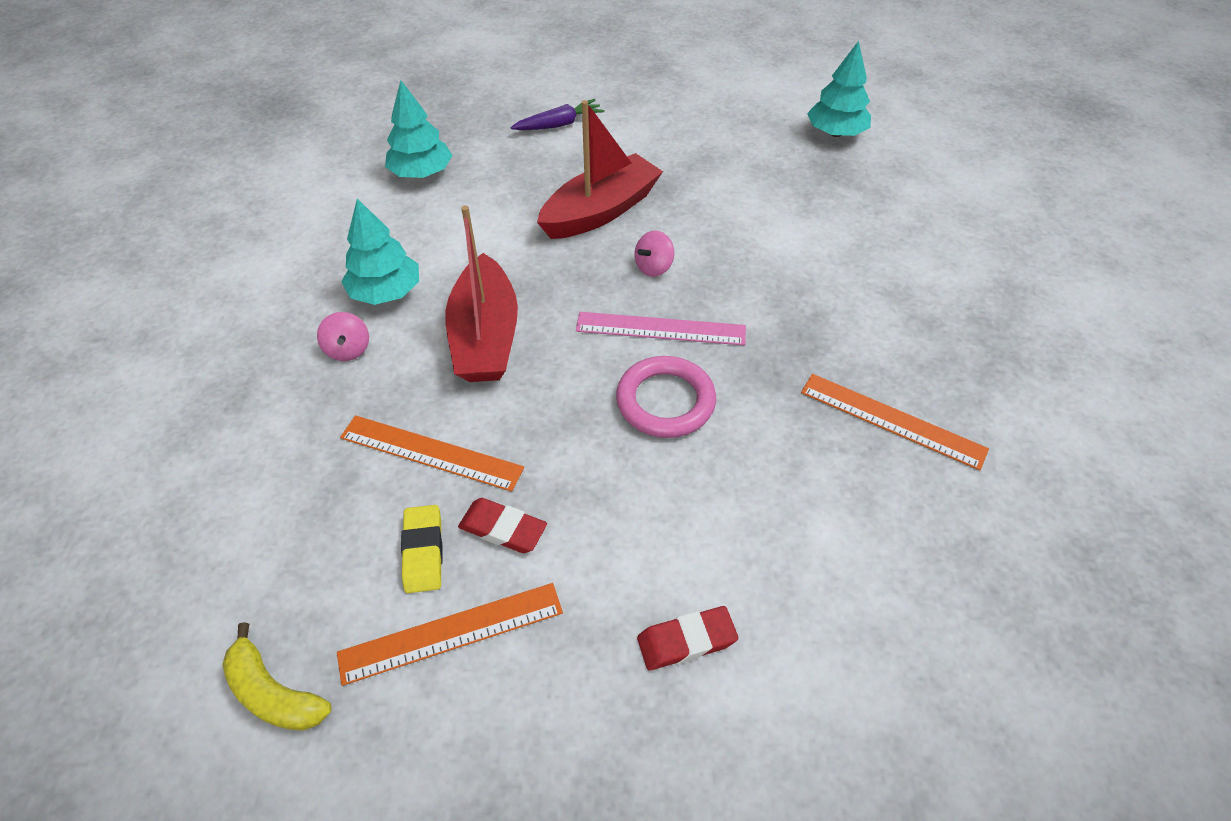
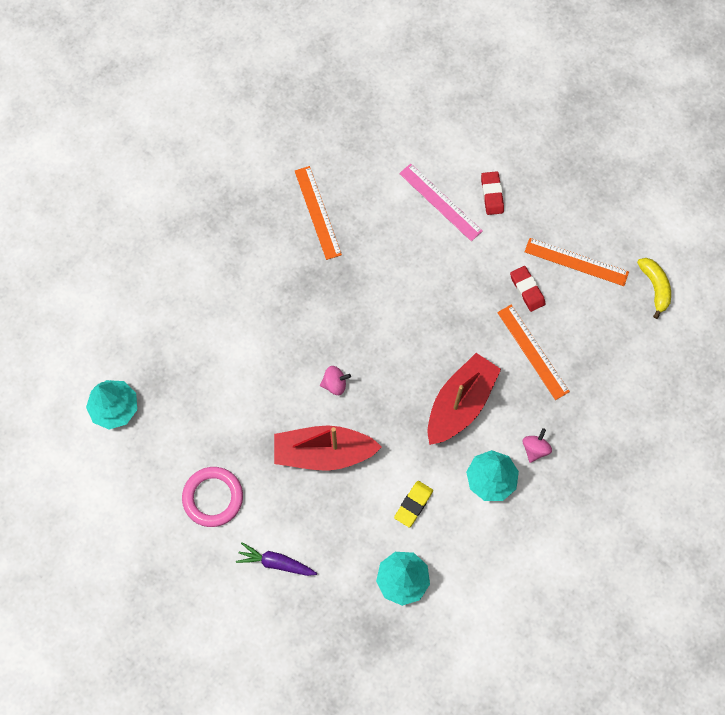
camera: 140 degrees left, 20 degrees up
(423, 551) = (566, 304): yellow eraser -> yellow eraser (413, 504)
(660, 329) = (369, 340): pink ruler -> pink ruler (440, 202)
(665, 401) = (406, 298): pink ring -> pink ring (213, 497)
(686, 641) = (492, 194): red eraser -> red eraser turned 60 degrees clockwise

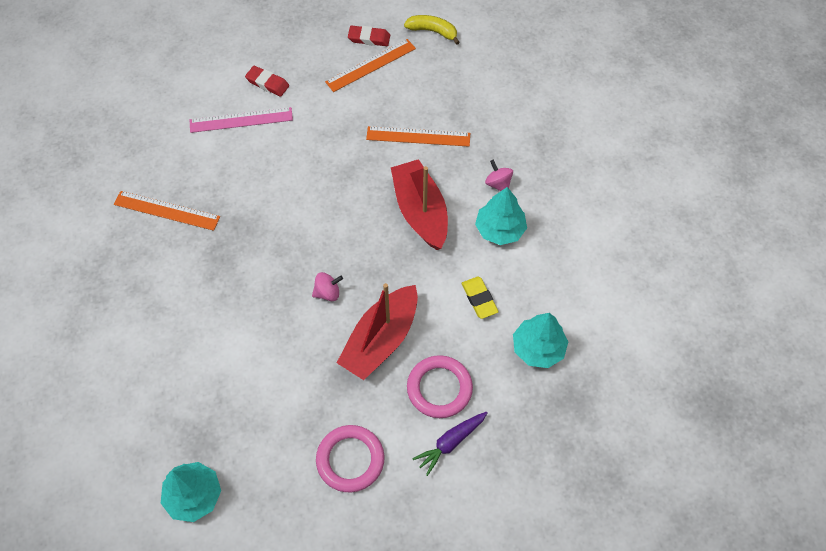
camera: 55 degrees left, 10 degrees down
(314, 524) = (439, 388): none -> pink ring
(335, 384) = (327, 293): pink spinning top -> pink spinning top turned 45 degrees clockwise
(527, 290) = (365, 109): red eraser -> red eraser (369, 38)

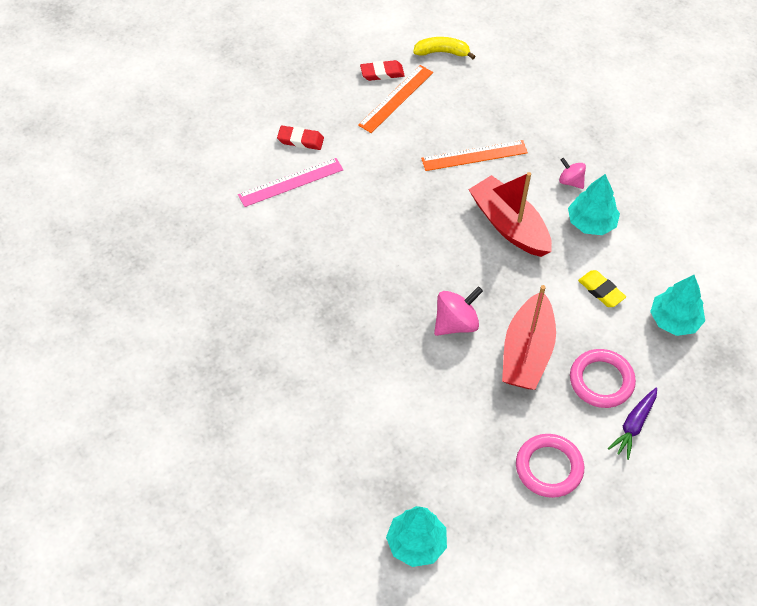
camera: 20 degrees left, 5 degrees down
(166, 210) = (257, 288): orange ruler -> none
(327, 293) = (456, 323): pink spinning top -> pink spinning top, size x1.60

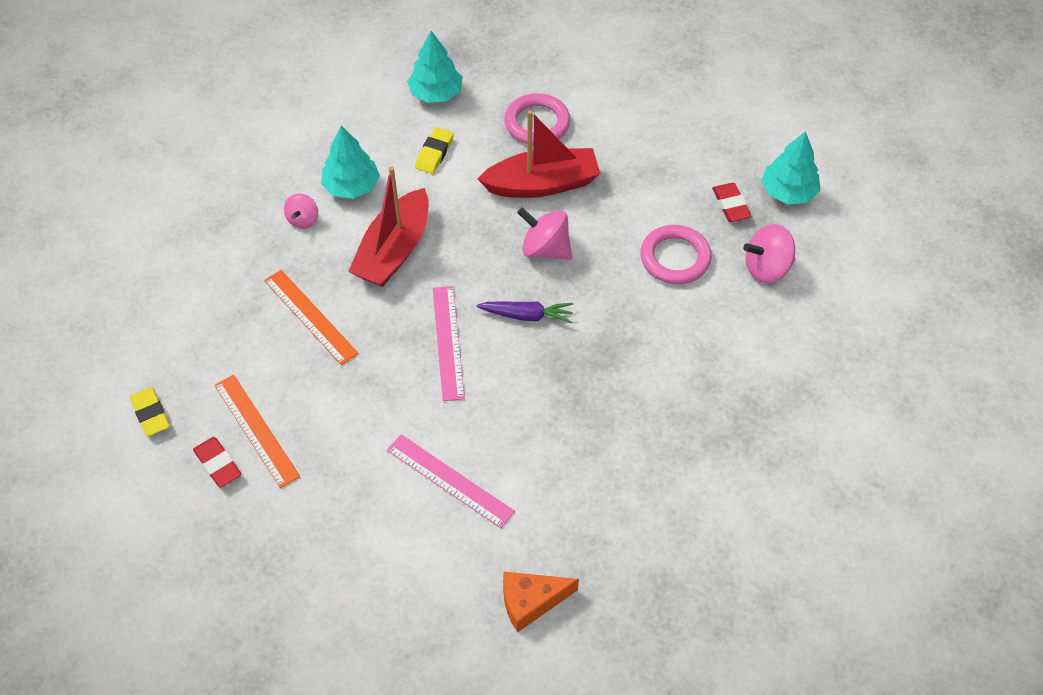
camera: 115 degrees left, 0 degrees up
(177, 189) = (531, 601): none -> orange cheese
(300, 140) = (378, 502): red eraser -> red eraser (730, 205)
(344, 475) = (766, 268): none -> pink spinning top
(396, 98) = (256, 430): orange ruler -> orange ruler turned 45 degrees clockwise
(403, 225) = (448, 342): none -> pink ruler
(442, 52) = (150, 414): yellow banana -> yellow eraser
(549, 468) = (650, 130): pink ring -> pink ring (675, 258)
(634, 425) = (568, 89): purple carrot -> purple carrot (526, 315)

